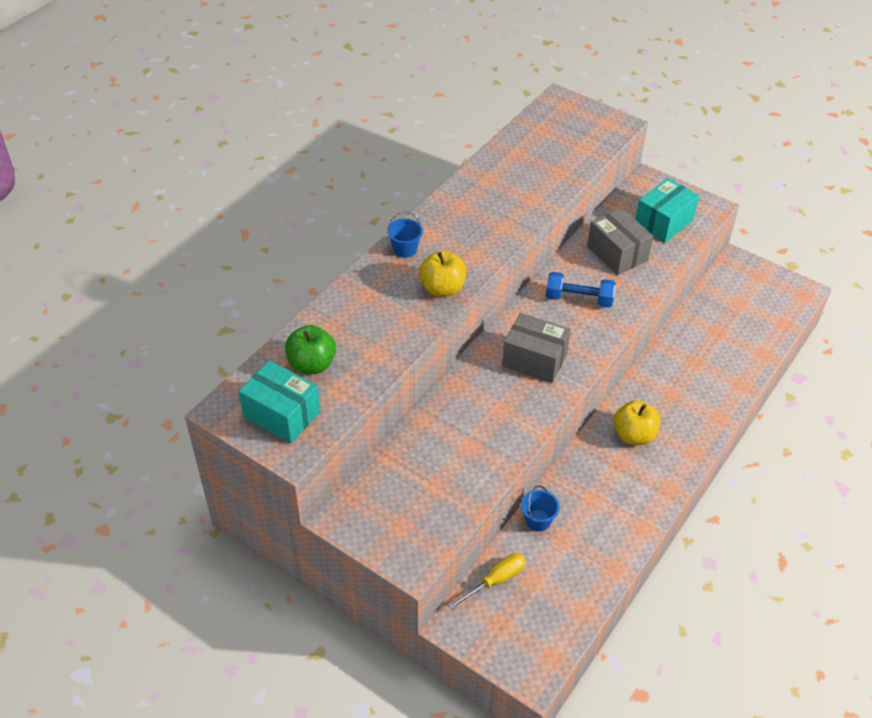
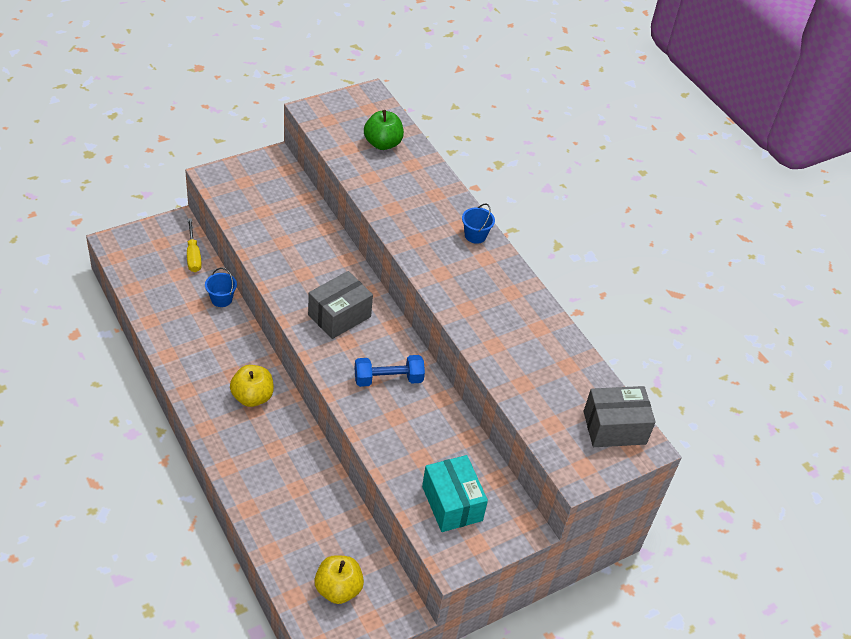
camera: 110 degrees right, 0 degrees up
(282, 414) = (347, 116): turquoise box -> none
(442, 288) = (414, 238): yellow apple -> yellow apple (338, 589)
(579, 299) = (388, 379): blue dumbbell -> blue dumbbell turned 45 degrees clockwise
(617, 253) = (429, 439): grey box -> grey box (614, 428)

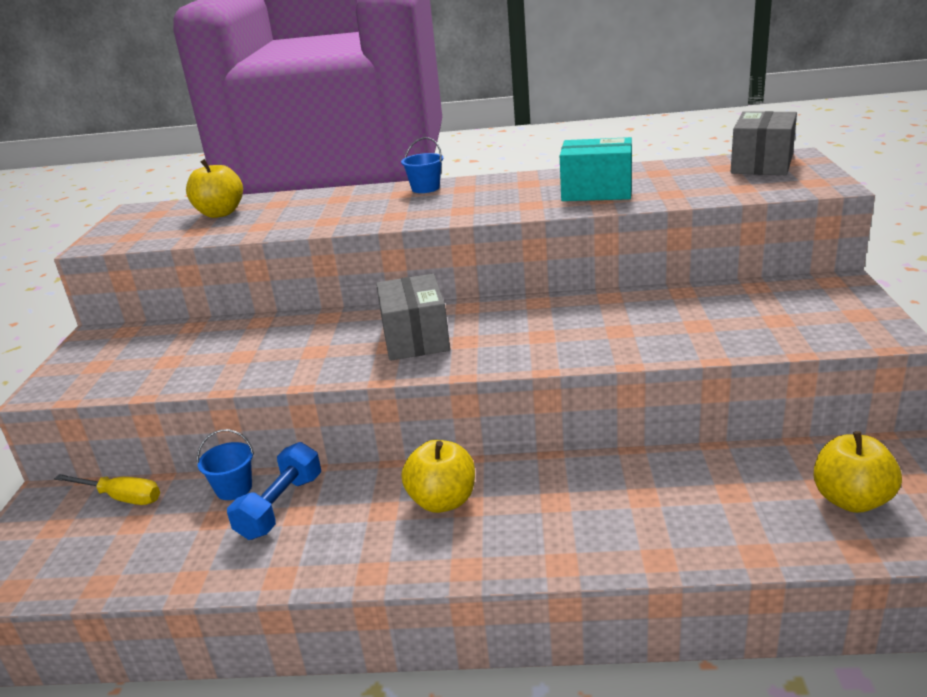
camera: 50 degrees left, 20 degrees down
(382, 143) = (220, 213): green apple -> yellow apple
(388, 379) = (552, 324): blue dumbbell -> blue dumbbell (280, 507)
(452, 503) = (786, 318): turquoise box -> turquoise box (597, 191)

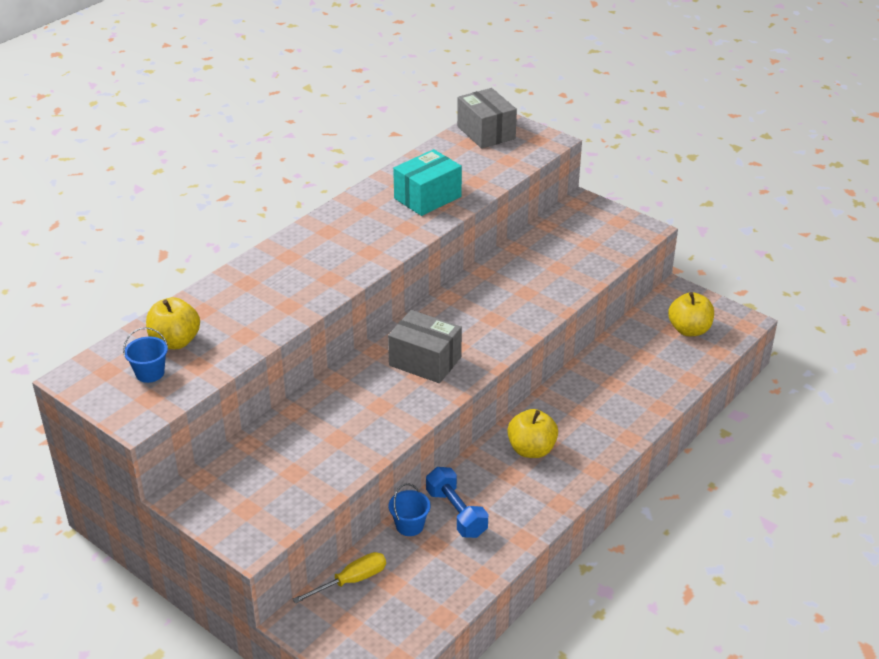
camera: 55 degrees left, 10 degrees up
(425, 188) = (297, 243): blue bucket -> blue bucket (150, 373)

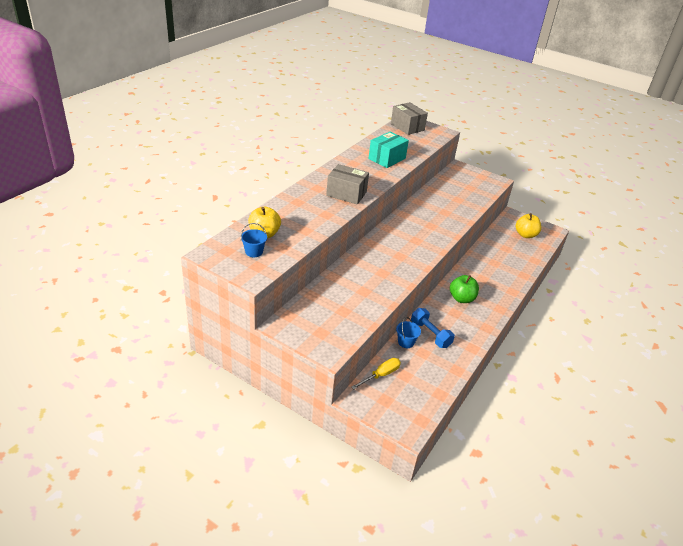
camera: 10 degrees left, 0 degrees up
(425, 361) = (401, 248): grey box -> grey box (346, 194)
(531, 449) = (461, 298): yellow apple -> green apple

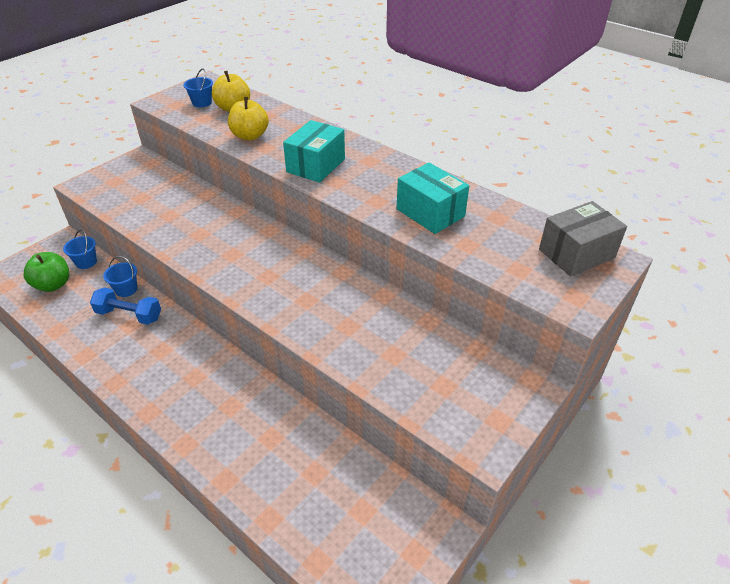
camera: 100 degrees right, 5 degrees up
(346, 194) = (316, 165): grey box -> turquoise box
(381, 375) = (86, 262): yellow screwdriver -> blue bucket
(430, 334) = (129, 315): blue dumbbell -> blue dumbbell turned 45 degrees clockwise
(461, 298) = (188, 365): green apple -> green apple (53, 285)
(525, 235) = (362, 531): yellow apple -> yellow apple (250, 136)

